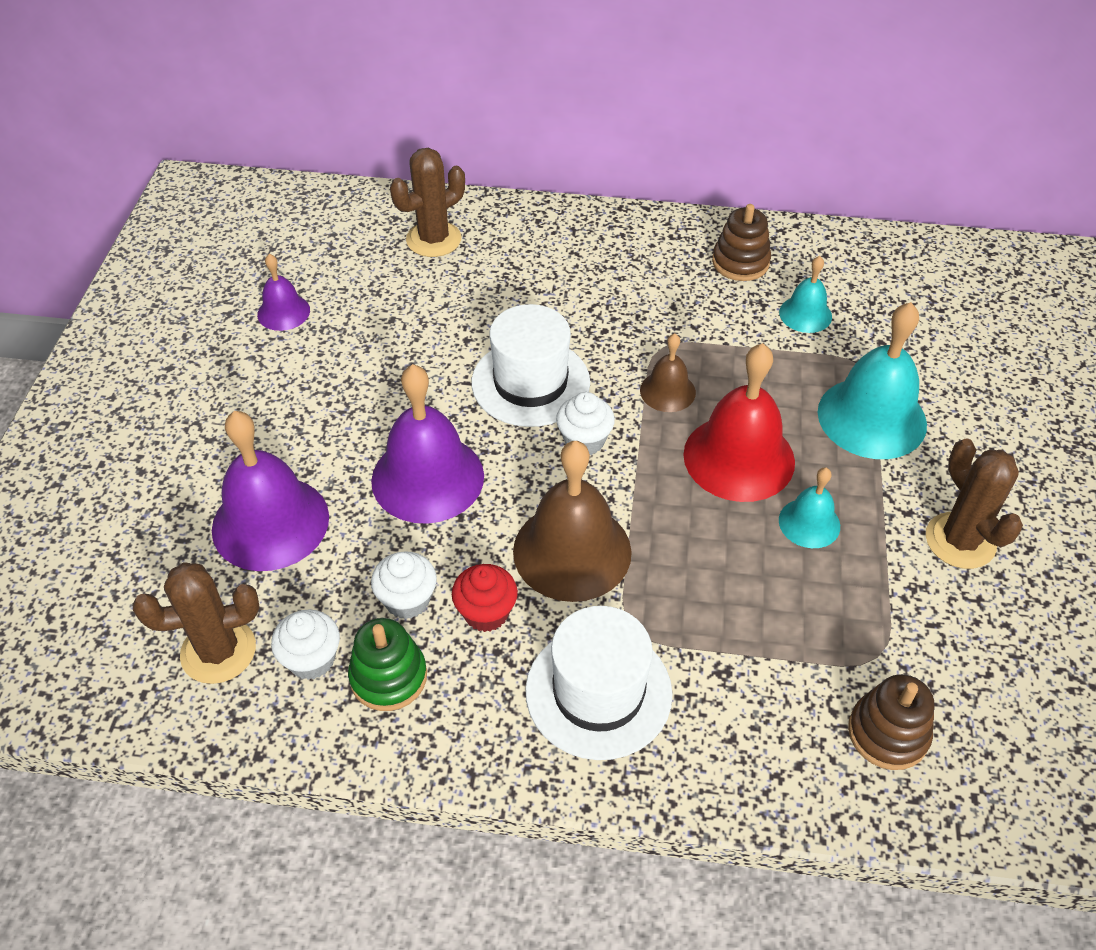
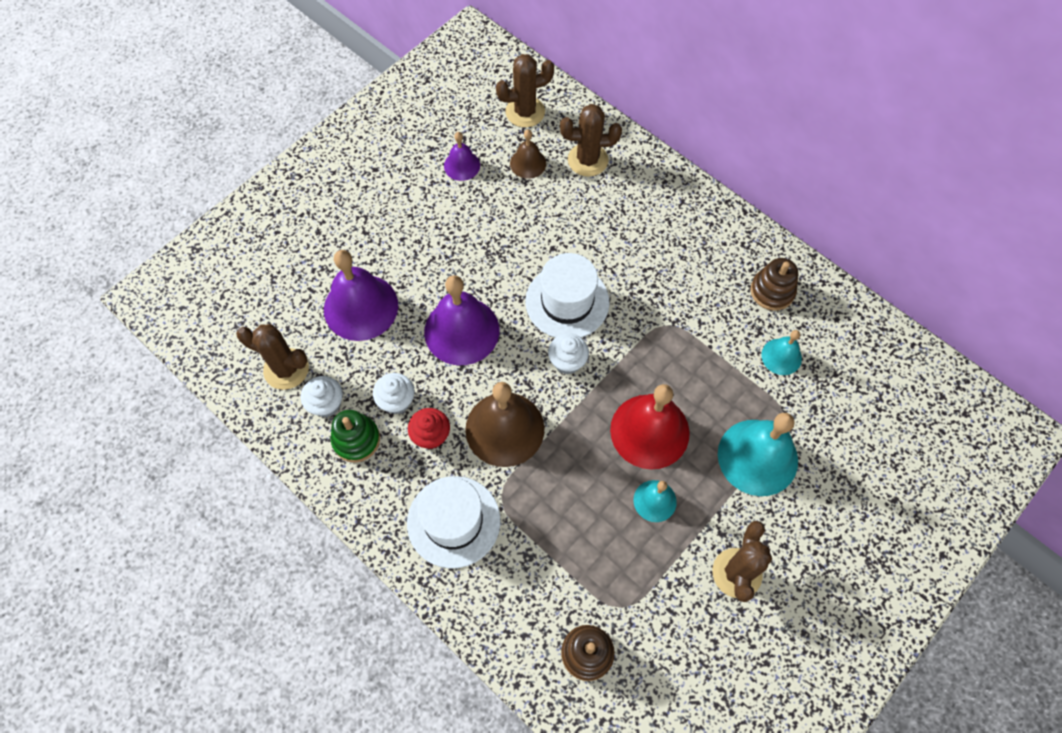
camera: 35 degrees right, 15 degrees up
(319, 228) = (525, 112): none -> brown cactus
(667, 391) = (644, 358): brown bell -> brown bell (528, 163)

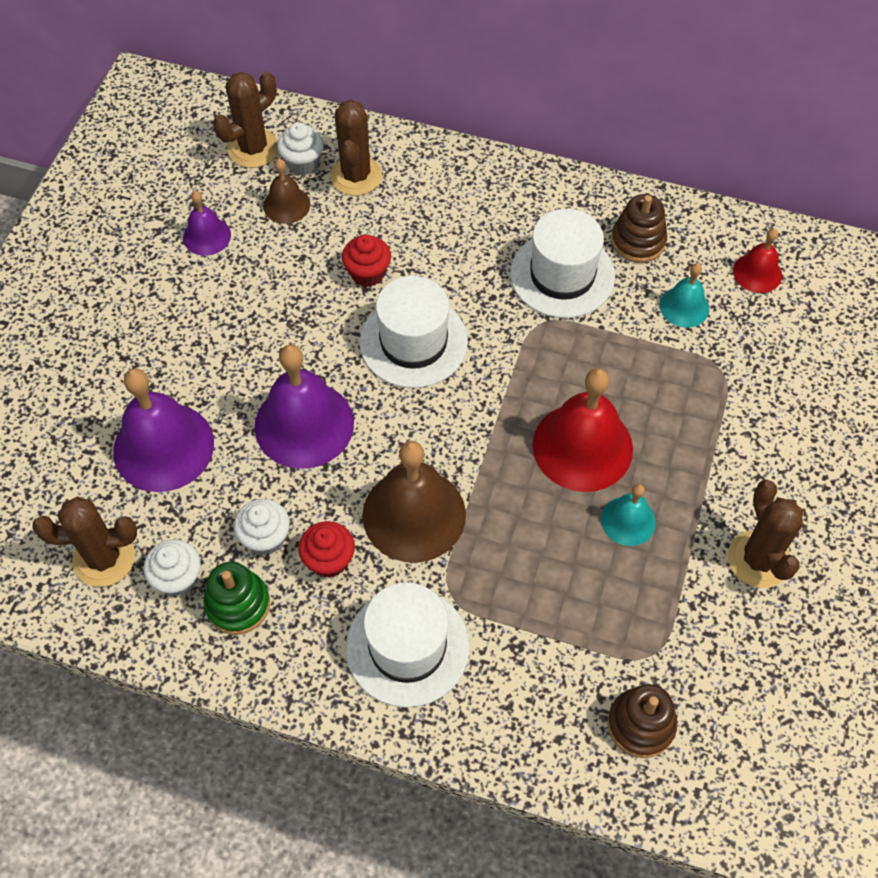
camera: 25 degrees left, 5 degrees down
(560, 237) = (368, 273): none -> red cupcake
(567, 361) = (448, 408): white cupcake -> white cupcake (303, 163)
(587, 160) = (356, 176): brown cactus -> brown cactus turned 60 degrees counterclockwise
(701, 294) = (562, 275): none -> white hat
(757, 457) = (715, 424): turquoise bell -> none
(853, 353) = (757, 273): none -> red bell

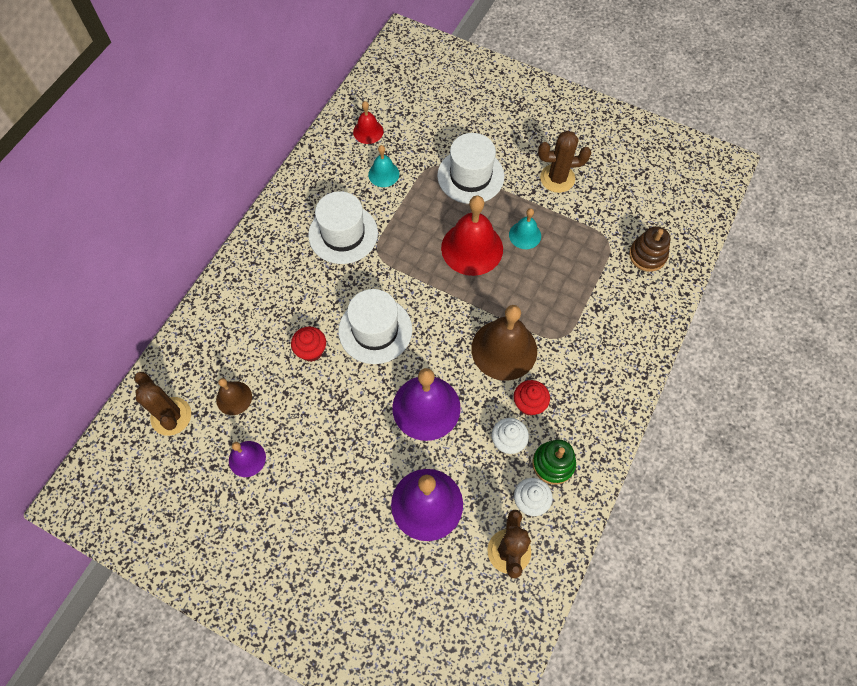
camera: 80 degrees left, 5 degrees up
(303, 163) = (197, 382): white cupcake -> none
(356, 176) = (221, 346): brown cactus -> none
(407, 647) = (592, 366): white hat -> white hat (470, 176)
(638, 241) = (327, 187): brown stacking toy -> none

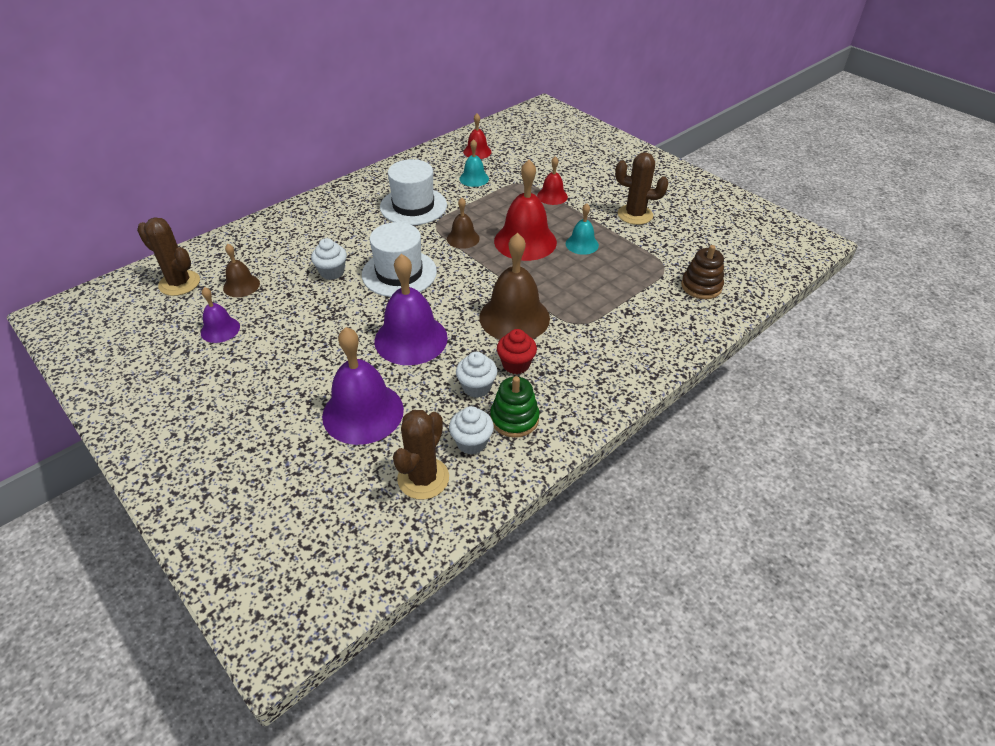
camera: 20 degrees right, 20 degrees down
(171, 416) = (179, 283): brown cactus -> brown cactus turned 45 degrees counterclockwise
(311, 350) = (332, 272): red cupcake -> white cupcake
(412, 263) = (463, 238): none -> brown bell
(470, 176) = (552, 196): white hat -> red bell

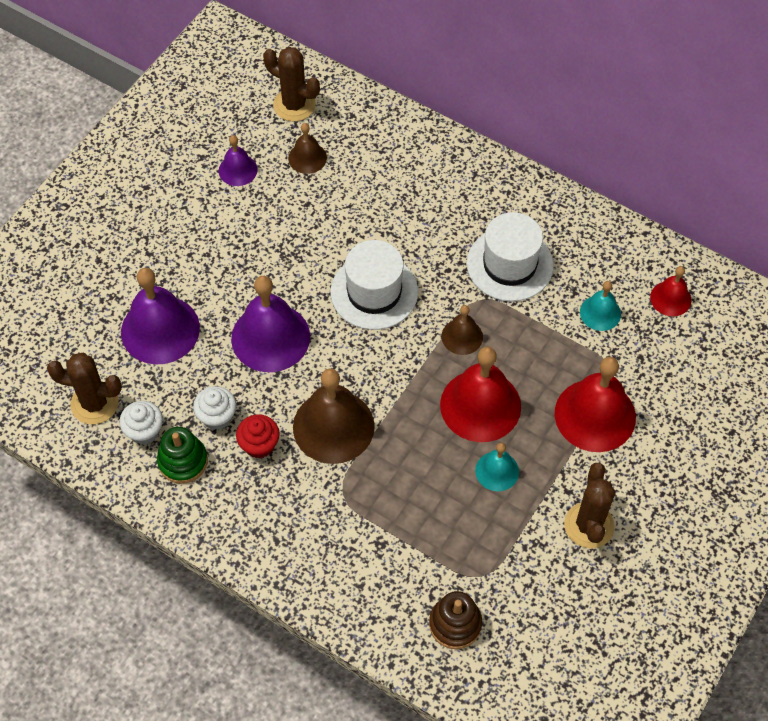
camera: 75 degrees right, 15 degrees up
(179, 283) = (294, 105): brown cactus -> brown cactus turned 75 degrees counterclockwise
(332, 272) = (355, 228): white cupcake -> none
(552, 196) = (595, 415): red bell -> red bell, size x1.90

